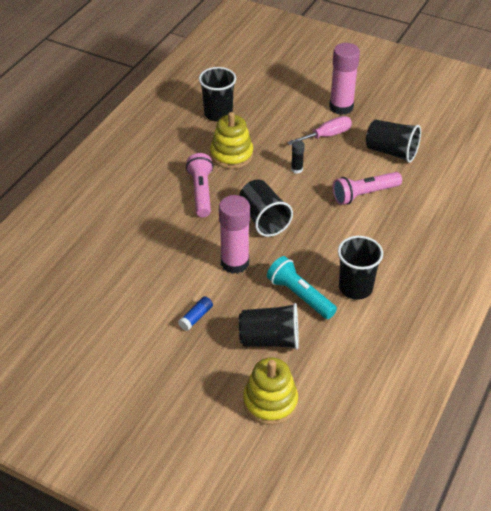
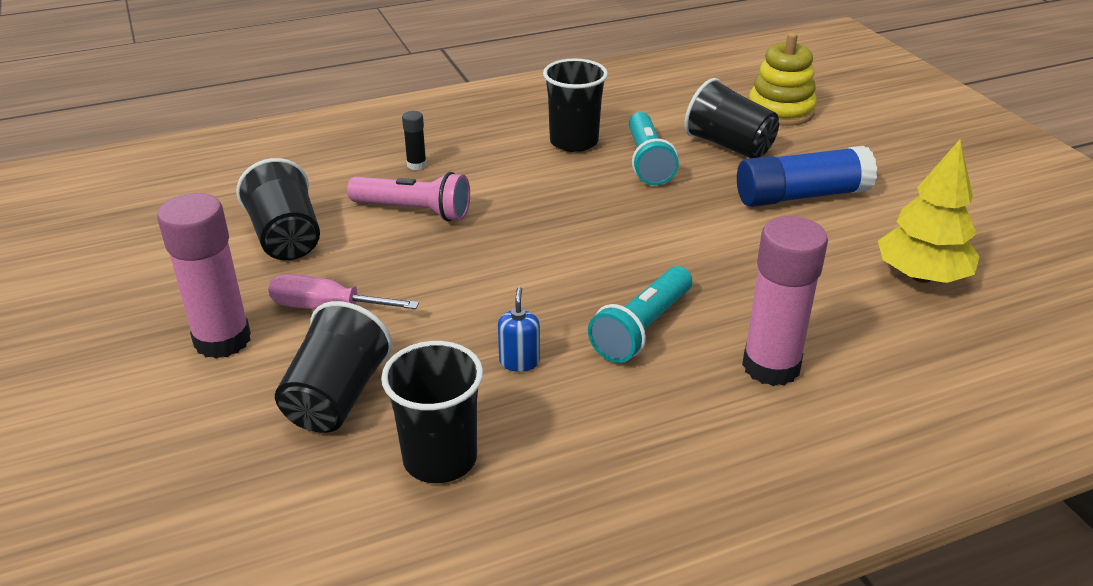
camera: 140 degrees left, 10 degrees down
(101, 290) = (921, 276): none -> yellow tree
(196, 317) = (801, 196): blue glue stick -> blue glue stick, size x2.20
(201, 192) = (642, 328): pink flashlight -> turquoise flashlight
(231, 155) = (519, 362): yellow stacking toy -> blue soap dispenser
(235, 263) = (691, 222): pink glue stick -> pink glue stick (771, 366)
(264, 219) = (590, 248): black cup -> black cup (336, 397)
(297, 169) = (451, 285): black glue stick -> black glue stick (416, 165)

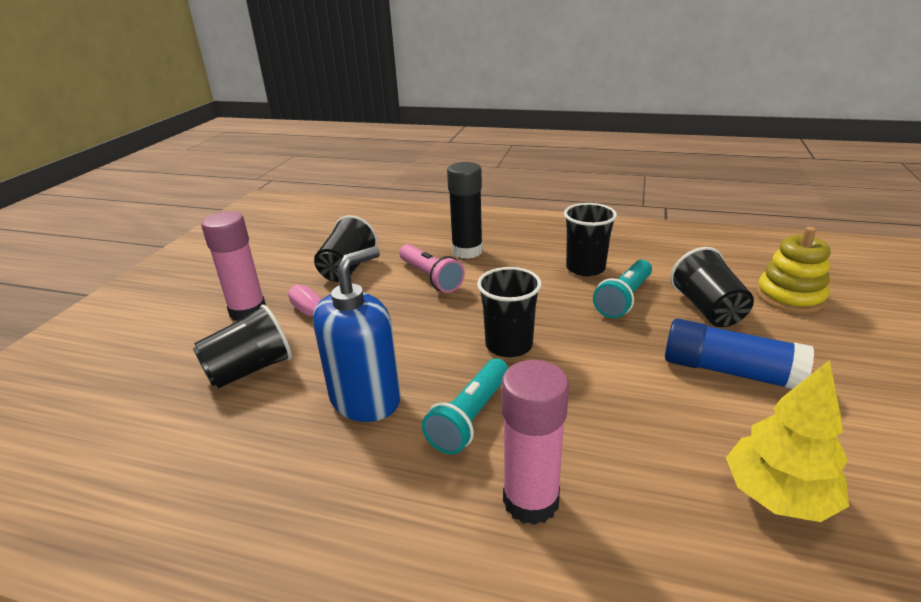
camera: 40 degrees right, 5 degrees down
(416, 165) = (467, 251): black glue stick -> black glue stick, size x2.20
(440, 458) = (244, 438): black cup -> black cup (509, 345)
(519, 362) = (365, 399): blue soap dispenser -> blue soap dispenser, size x2.48
(642, 328) = (470, 417): turquoise flashlight -> turquoise flashlight turned 45 degrees counterclockwise

